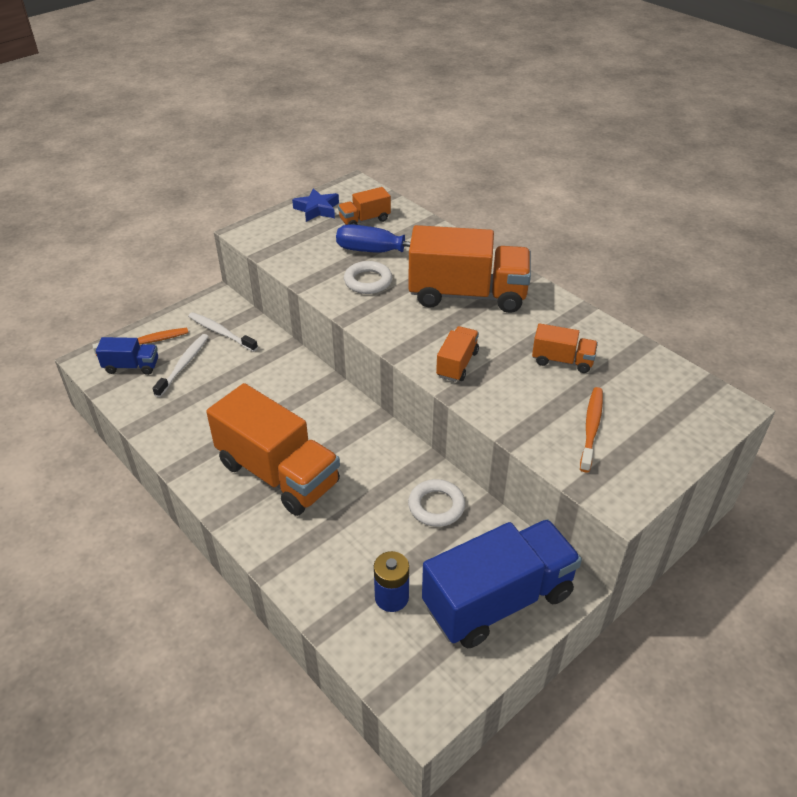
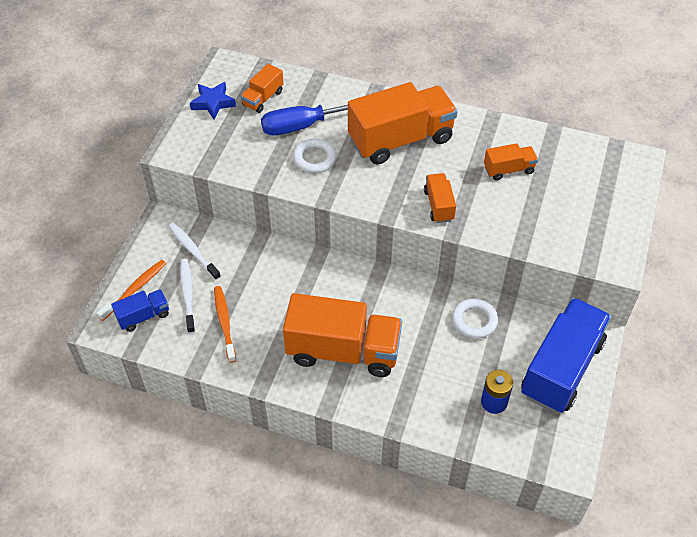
camera: 30 degrees left, 10 degrees up
(221, 332) = (193, 251): white toothbrush -> white toothbrush turned 45 degrees clockwise
(591, 428) = (564, 217): orange toothbrush -> orange toothbrush (224, 322)

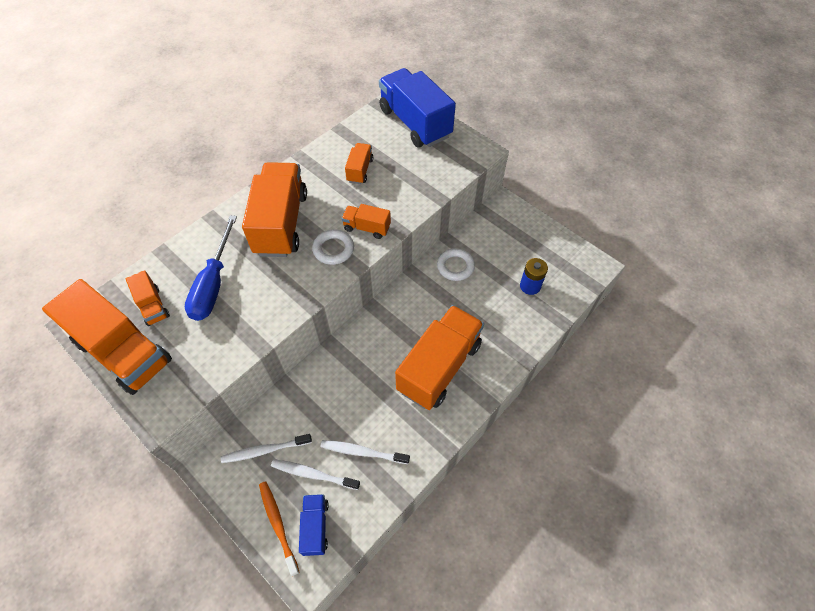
camera: 65 degrees left, 5 degrees up
(213, 103) = (124, 352): blue star -> orange truck
(224, 322) = (362, 452): orange toothbrush -> white toothbrush
(314, 159) = (258, 293): white ring -> white ring (333, 249)
(561, 368) = (520, 234): blue truck -> blue truck (415, 123)

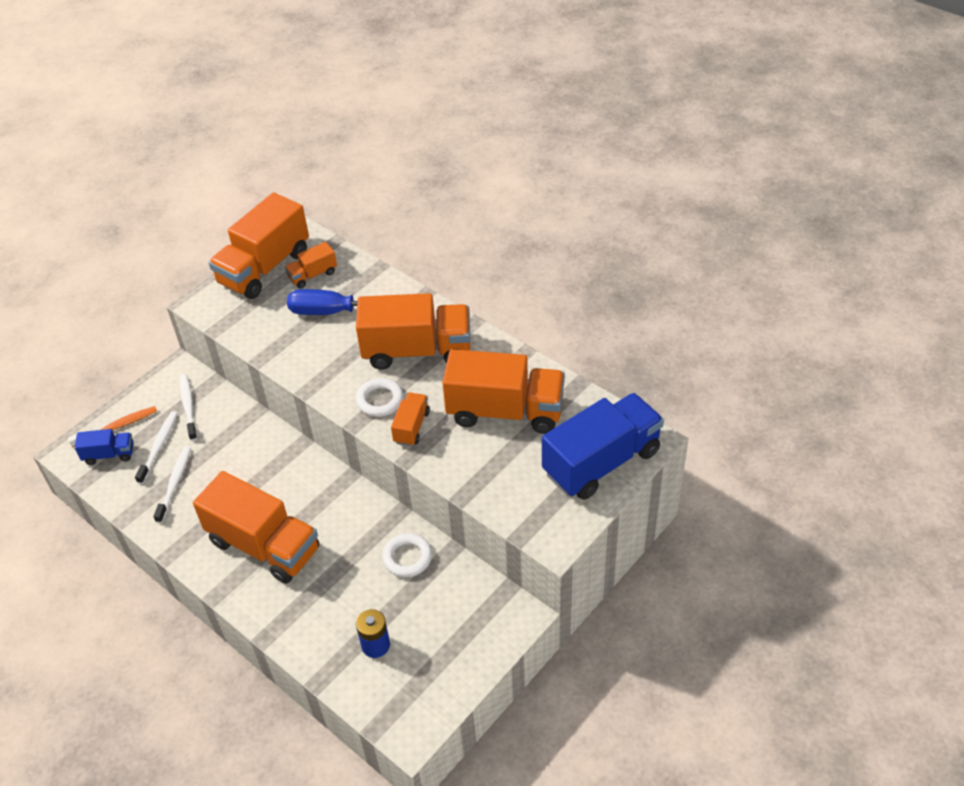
camera: 90 degrees right, 10 degrees down
(360, 170) = (505, 411): orange truck -> orange truck, size x2.11

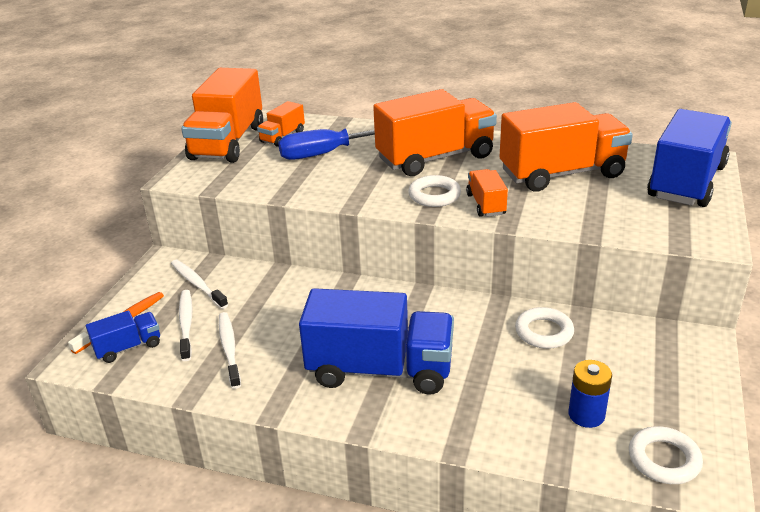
camera: 25 degrees left, 15 degrees down
(264, 545) = (380, 370): orange truck -> blue truck
(397, 703) = (664, 459): none -> white ring

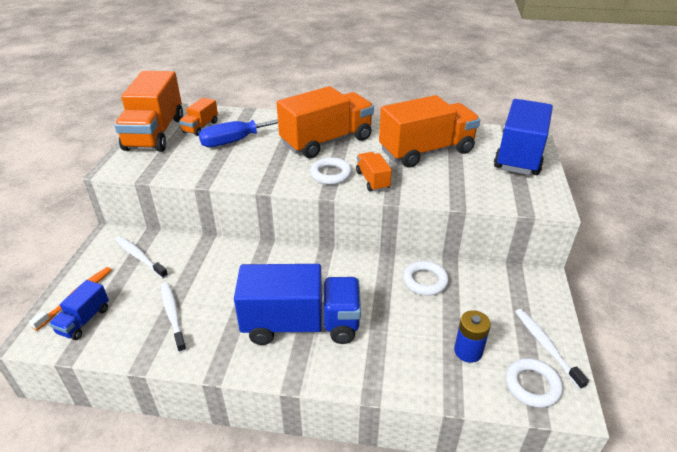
camera: 10 degrees left, 5 degrees up
(128, 347) = (84, 320): blue truck -> blue truck turned 150 degrees clockwise
(186, 324) = (133, 295): white toothbrush -> white toothbrush (546, 346)

